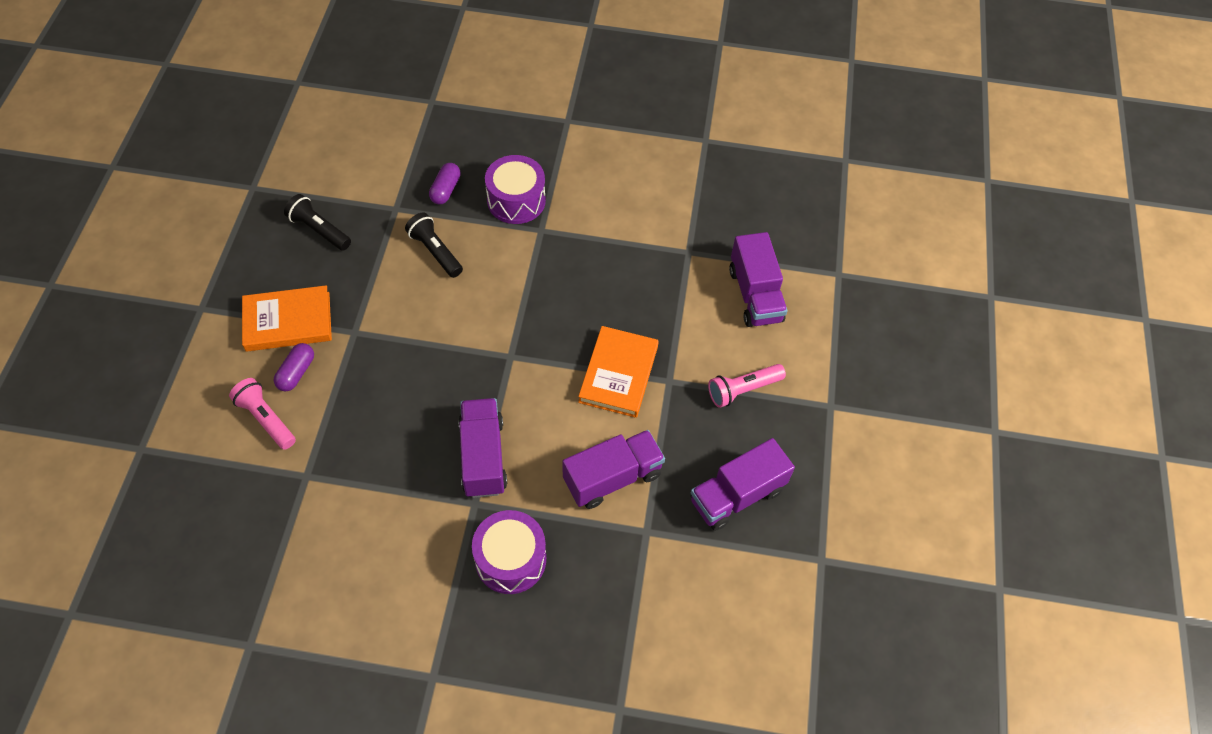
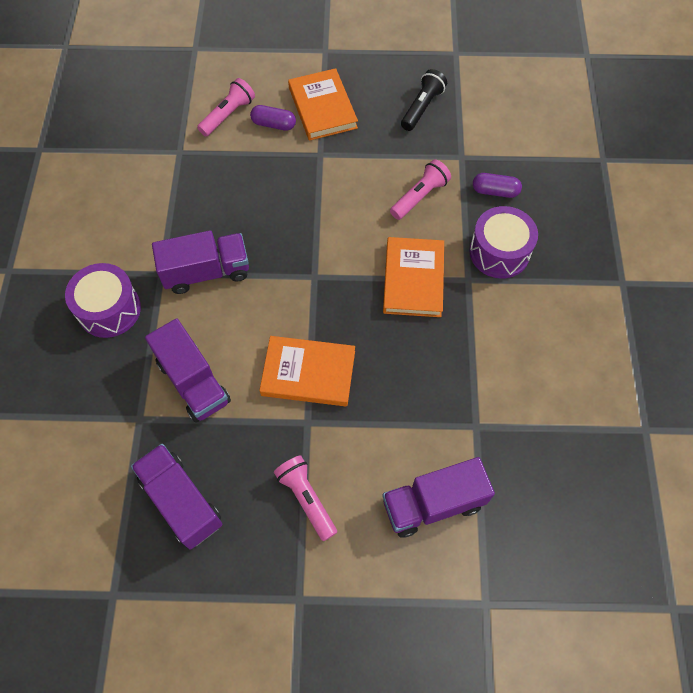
camera: 85 degrees right, 5 degrees up
(435, 252) = (419, 197): black flashlight -> pink flashlight
(532, 273) = (413, 279): none -> orange book

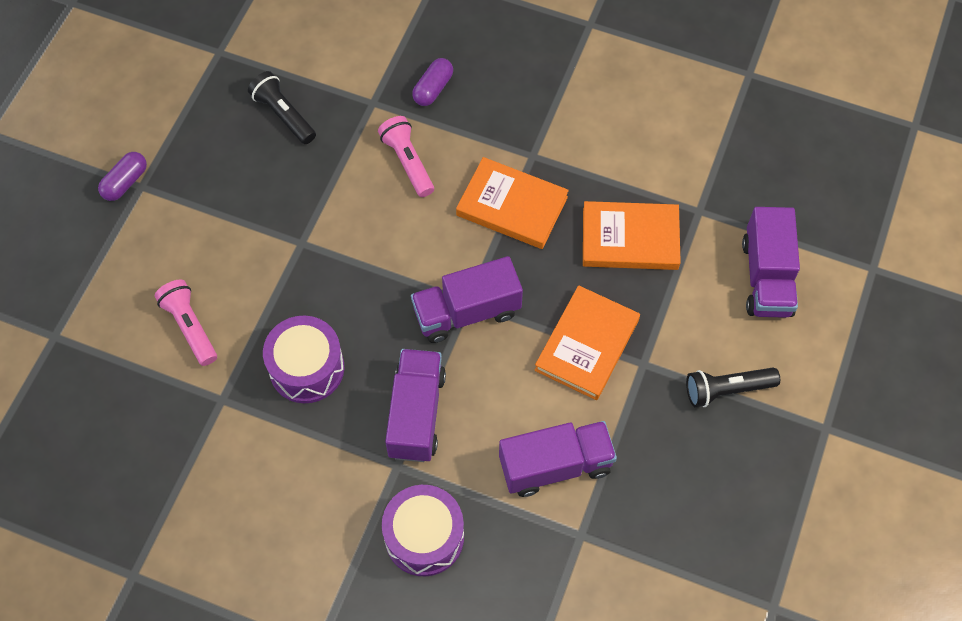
camera: 70 degrees left, 0 degrees up
(181, 501) = (692, 513): purple truck -> purple truck (467, 312)
(274, 124) = (231, 279): purple capsule -> purple capsule (125, 182)
(306, 499) = (727, 390): pink flashlight -> black flashlight
(322, 108) = (232, 218): orange book -> orange book (630, 239)
(499, 252) = (511, 114): purple drum -> purple drum (307, 368)

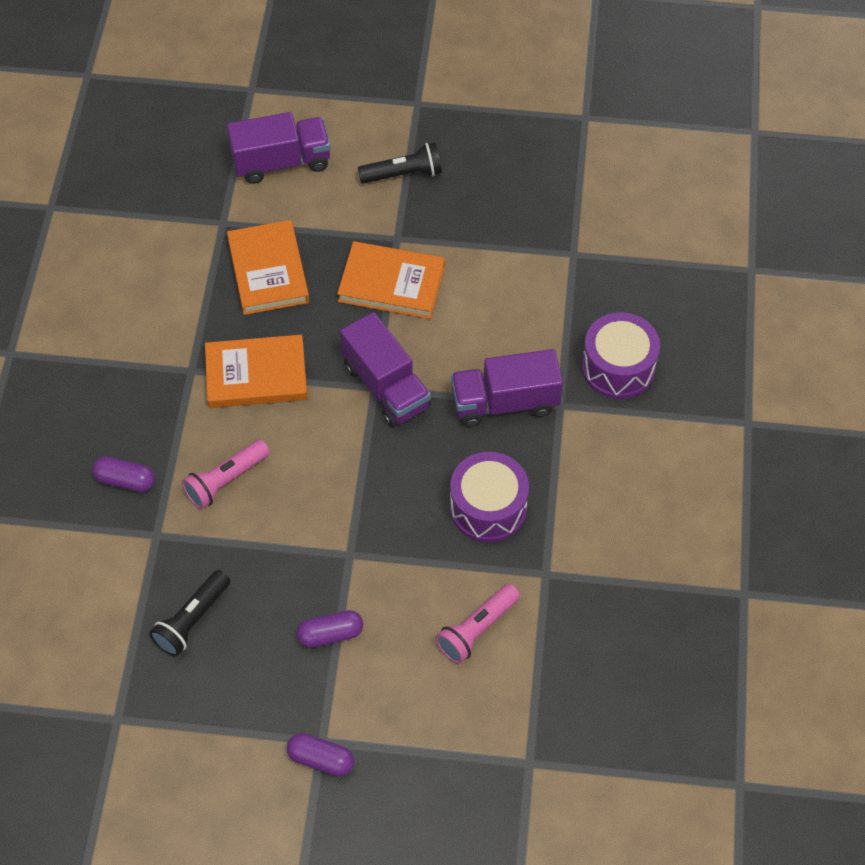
camera: 105 degrees left, 5 degrees down
(231, 212) = (330, 634): none -> purple capsule
(512, 206) = (256, 375): orange book -> orange book turned 75 degrees clockwise
(555, 465) = (517, 284): purple truck -> none
(727, 390) = (403, 174): black flashlight -> black flashlight turned 75 degrees counterclockwise

